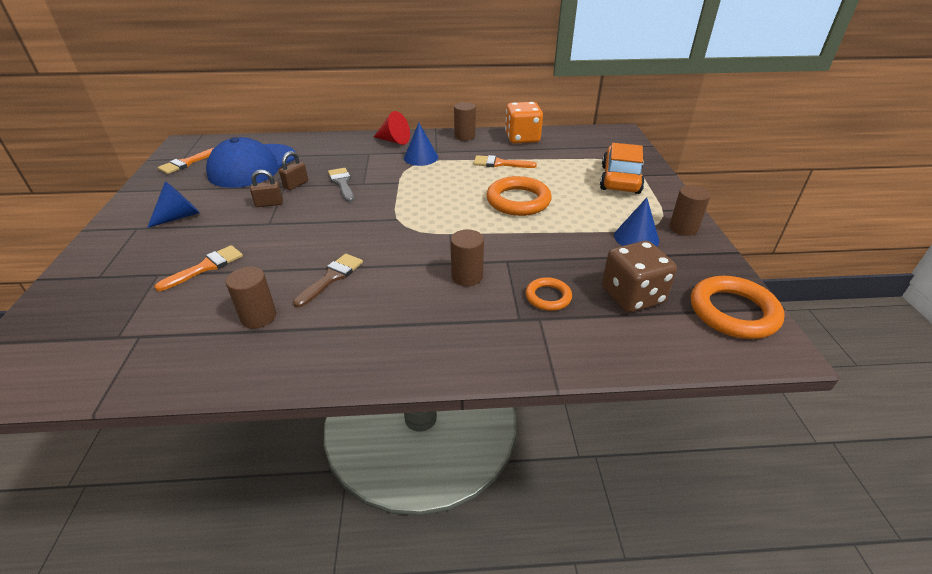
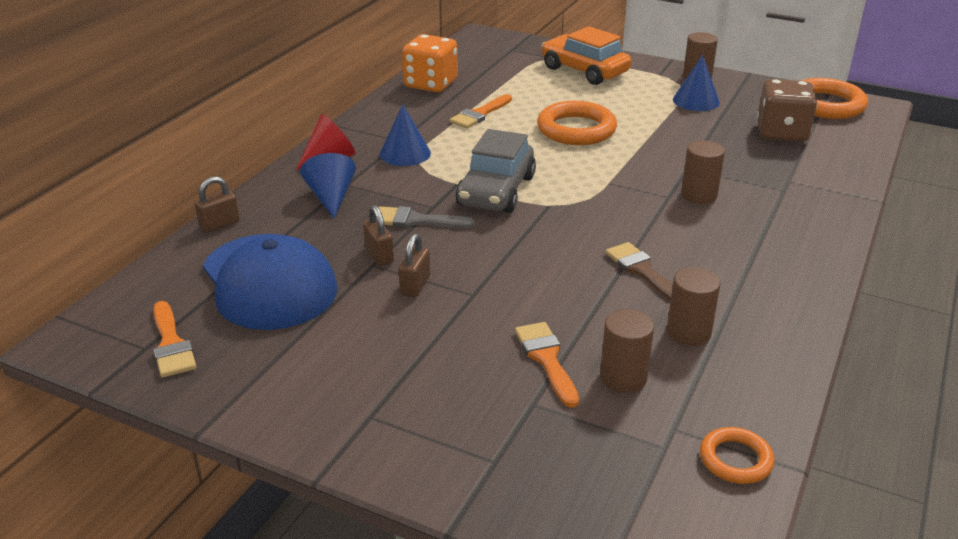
camera: 60 degrees left, 5 degrees down
(179, 216) = (374, 369): blue cone -> blue cone (331, 197)
(301, 138) = (219, 224): none -> brown padlock
(400, 197) = (496, 191): none -> grey car
(464, 136) = (380, 113): brown cylinder -> brown cylinder (623, 377)
(548, 297) = (759, 167): orange ring -> orange ring (735, 460)

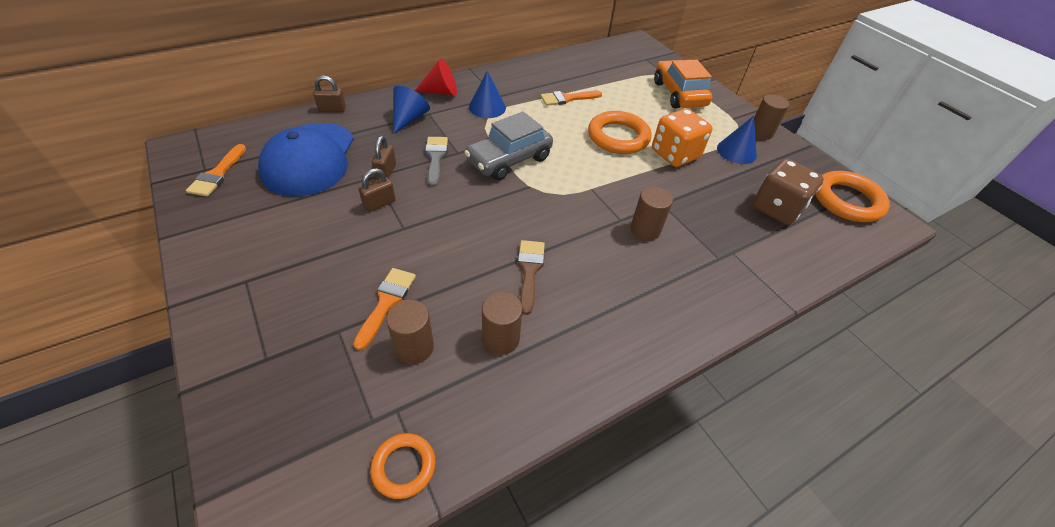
camera: 30 degrees right, 15 degrees up
(416, 220) = (436, 158): grey brush -> grey brush turned 45 degrees clockwise
(430, 84) = (562, 64): orange dice -> orange dice (675, 154)

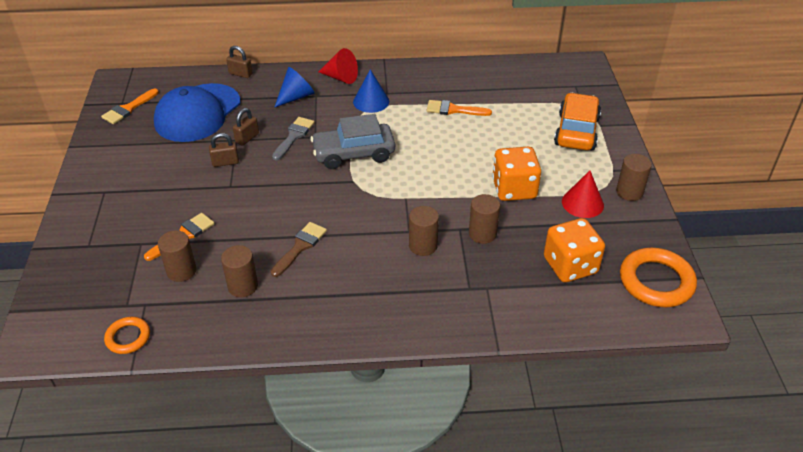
camera: 30 degrees right, 5 degrees down
(618, 137) = (471, 159): orange ring -> none
(685, 202) = (482, 234): none -> brown cylinder
(736, 151) = (582, 203): blue cone -> red cone
(776, 208) = (570, 266): brown dice -> orange dice

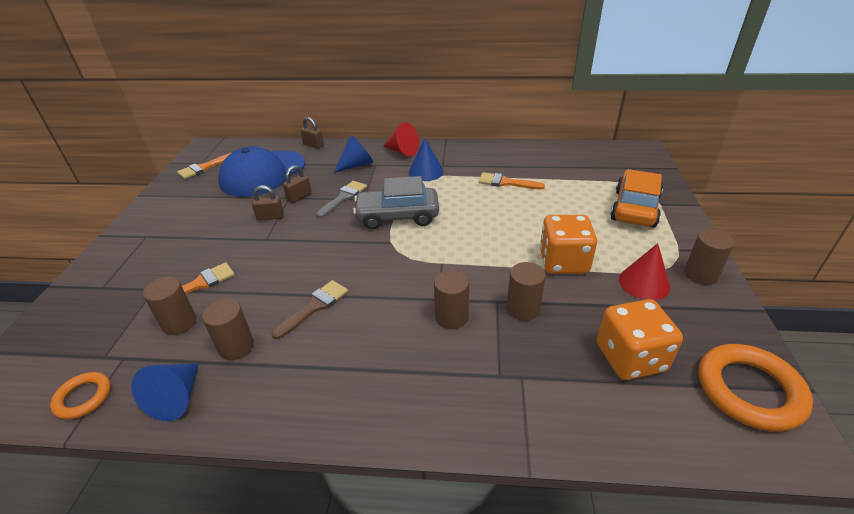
camera: 10 degrees right, 5 degrees down
(209, 330) = (177, 398): none -> blue cone

